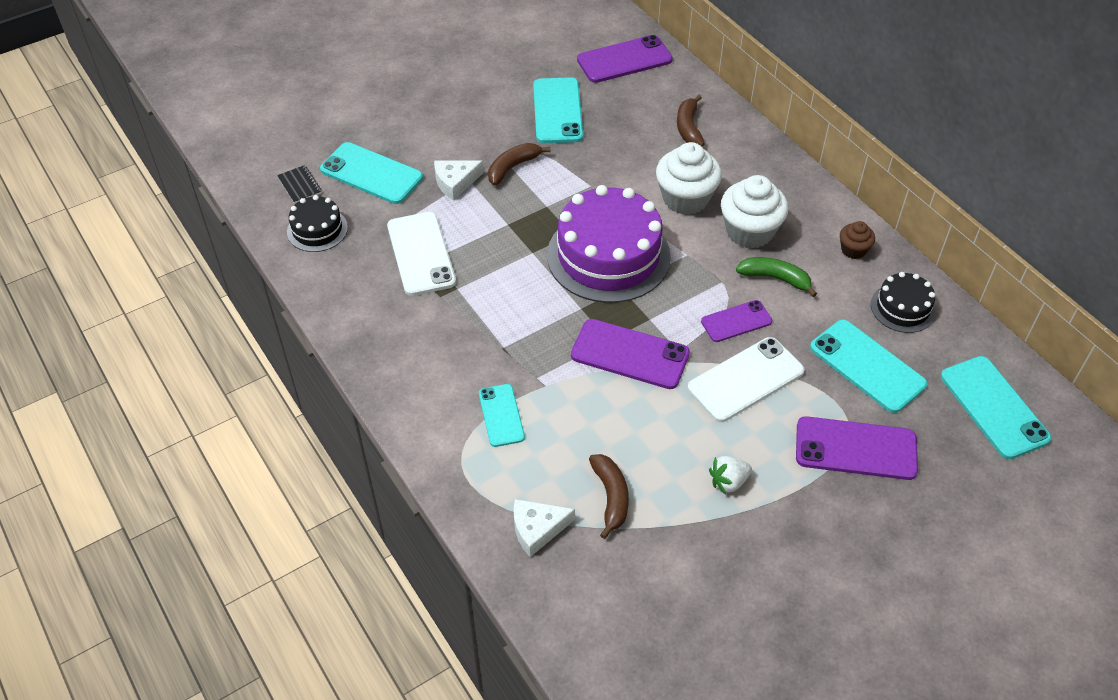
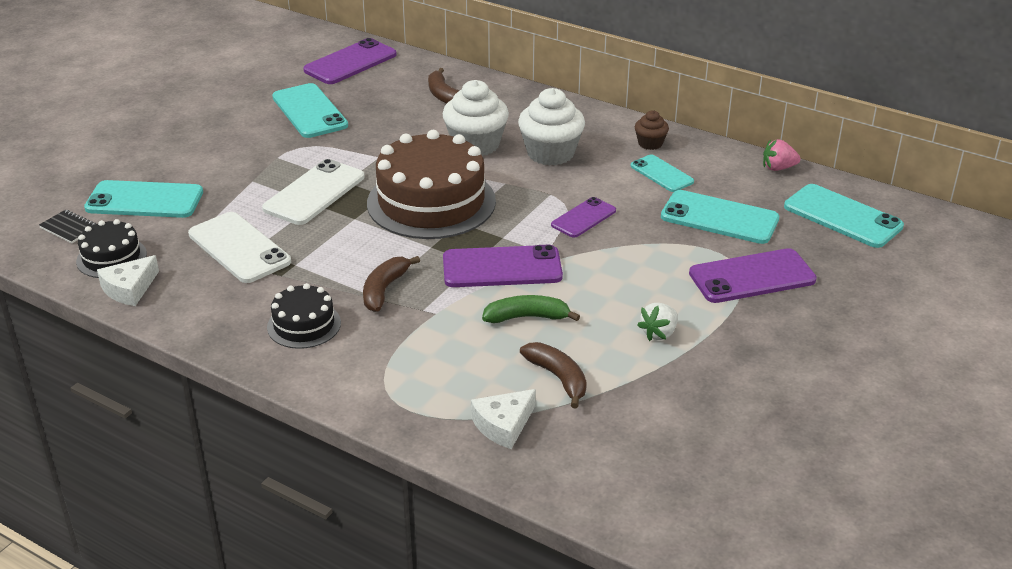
camera: 25 degrees left, 15 degrees down
(455, 182) = (240, 186): white cheese -> white cheese (129, 289)
(501, 415) = (407, 348): turquoise phone -> turquoise phone (661, 174)
(513, 167) = (292, 161): brown banana -> brown banana (384, 290)
(608, 256) = (431, 202): purple cake -> brown cake
(745, 380) = (621, 256): white phone -> white phone (314, 193)
(775, 278) = (597, 179): green banana -> green banana (527, 317)
(902, 308) = (720, 171): black cake -> black cake (304, 325)
(965, 323) = (778, 168): none -> pink strawberry

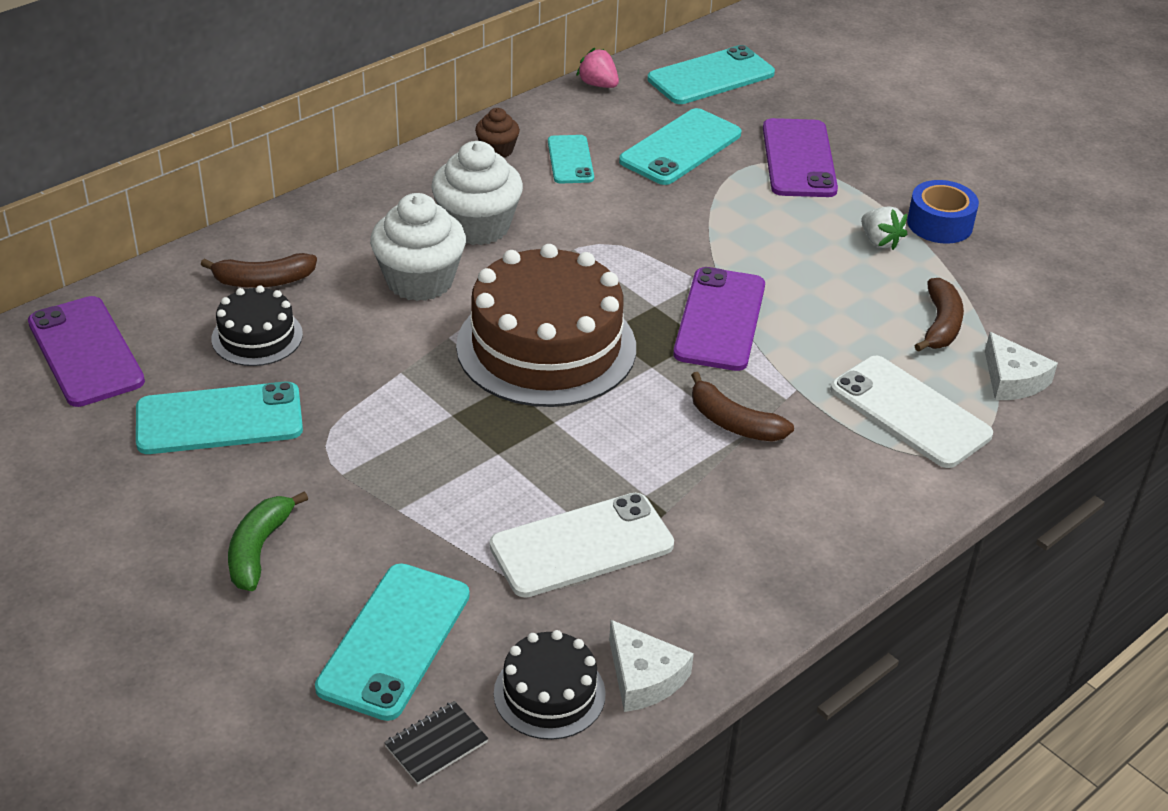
camera: 75 degrees left, 5 degrees up
(304, 325) = (788, 505): black cake -> black cake (257, 336)
(314, 193) = (468, 449): white phone -> white phone (910, 412)
(527, 317) = (825, 322): green banana -> green banana (259, 549)
(558, 378) = (940, 325): brown banana -> brown banana turned 120 degrees clockwise
(583, 218) = (639, 237): purple phone -> none
(661, 174) = (570, 160): turquoise phone -> turquoise phone turned 75 degrees counterclockwise
(710, 364) = (939, 224): none -> blue tape
(778, 168) = (598, 85): pink strawberry -> pink strawberry turned 120 degrees clockwise

